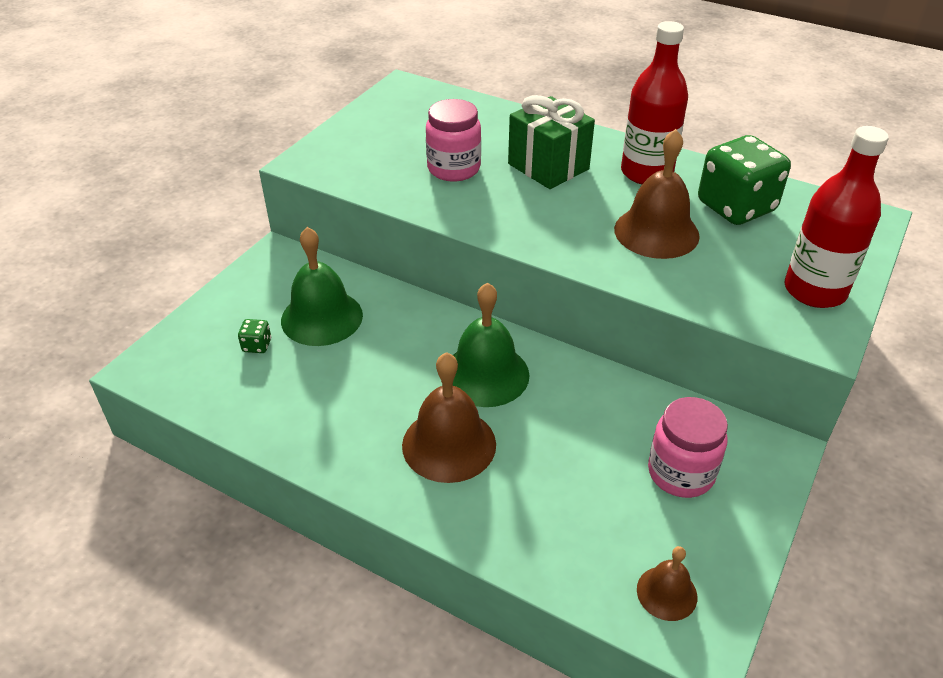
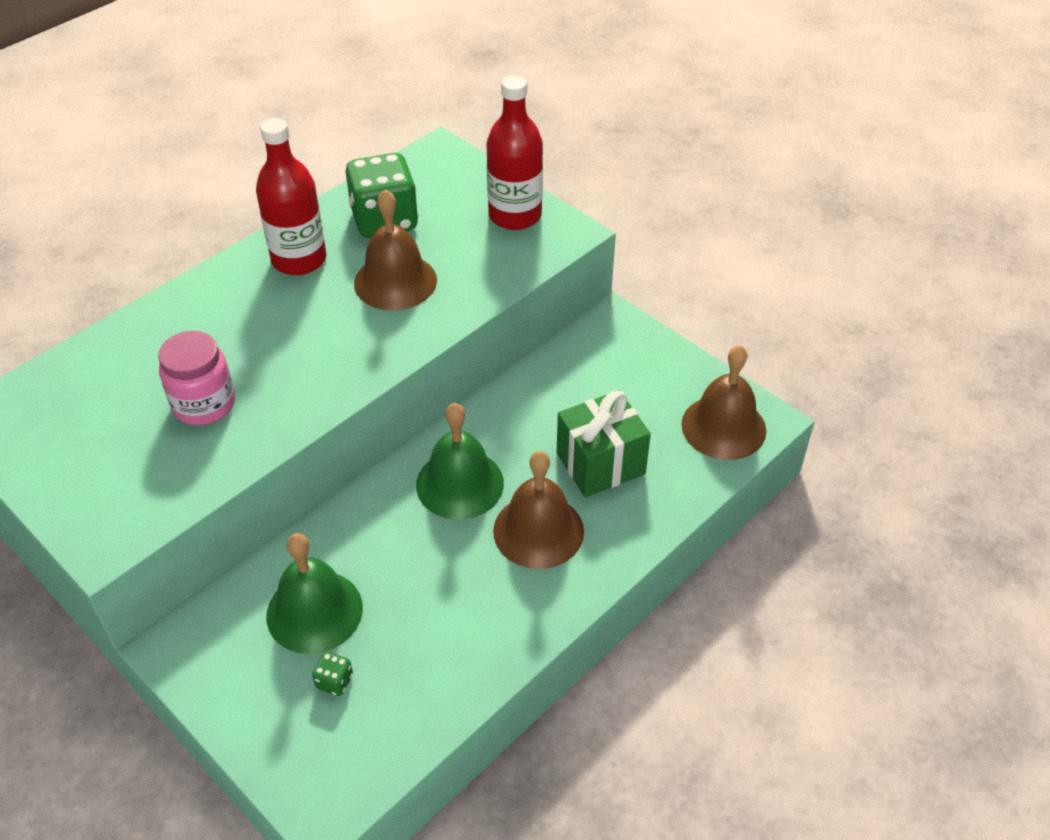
camera: 75 degrees left, 5 degrees up
(548, 166) = (246, 327): green gift -> green gift (600, 463)
(666, 593) = (723, 427): brown bell -> brown bell, size x1.82
(681, 473) = (617, 383): pink jar -> none

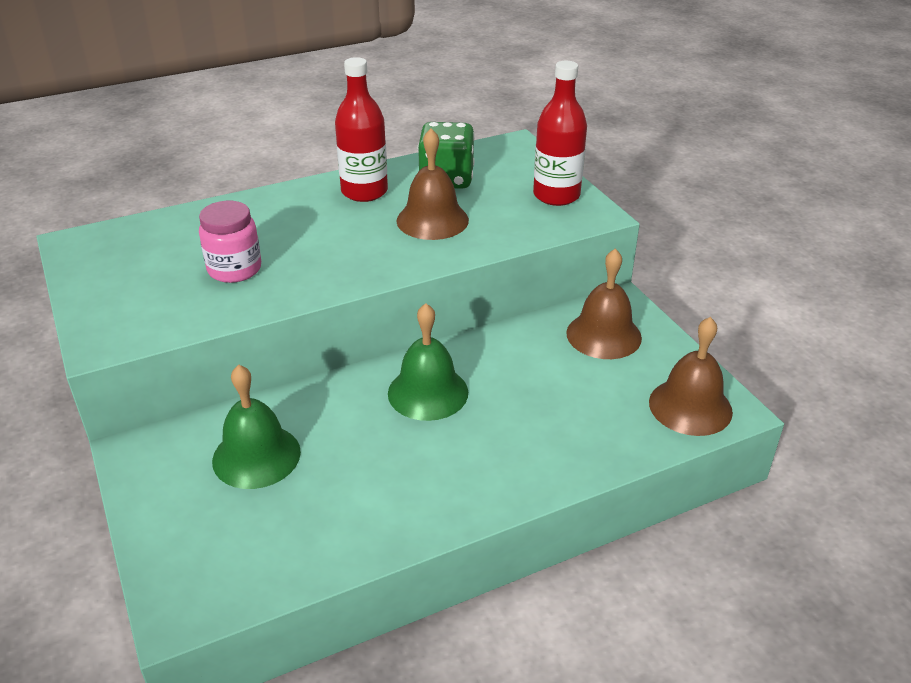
camera: 20 degrees right, 10 degrees down
(334, 681) = (242, 514): green dice -> none
(538, 531) = (478, 445): brown bell -> brown bell (603, 335)
(600, 463) = (560, 407): green gift -> none

